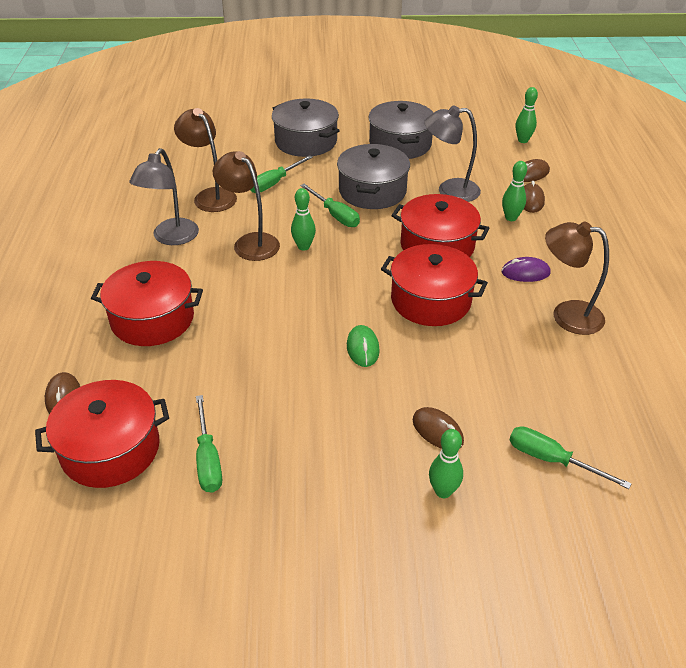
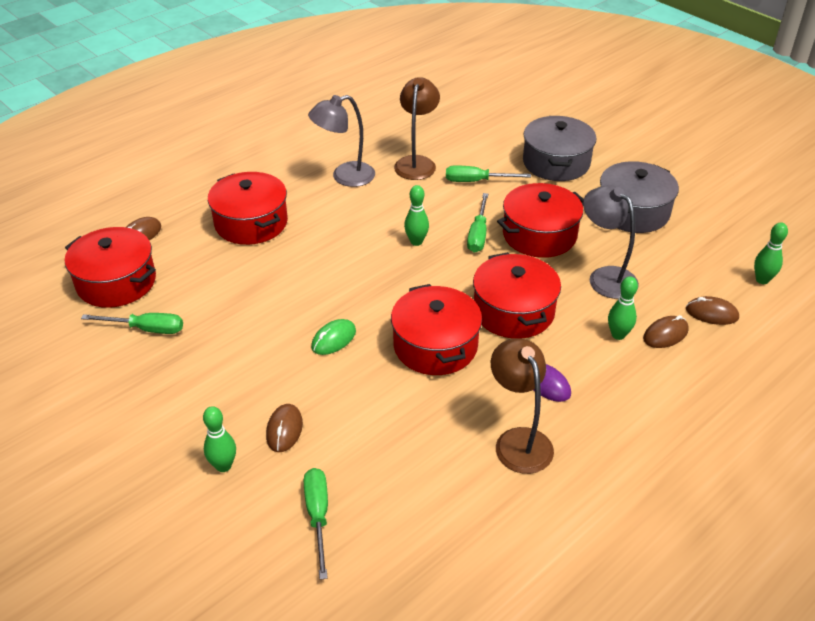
camera: 50 degrees right, 0 degrees up
(208, 459) = (146, 329): green screwdriver -> green screwdriver turned 120 degrees counterclockwise
(250, 242) = (387, 214): brown lamp -> none
(372, 191) = (539, 235): grey pot -> red pot

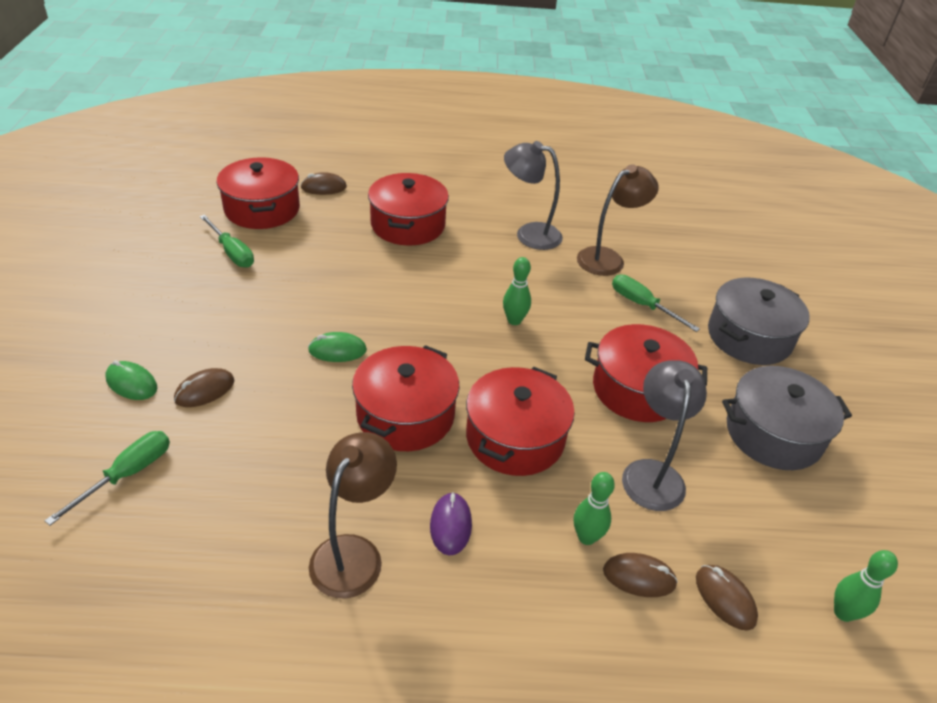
camera: 40 degrees right, 0 degrees up
(223, 466) = (132, 383): green bowling pin -> green mouse
(478, 234) = (578, 350): green screwdriver -> none

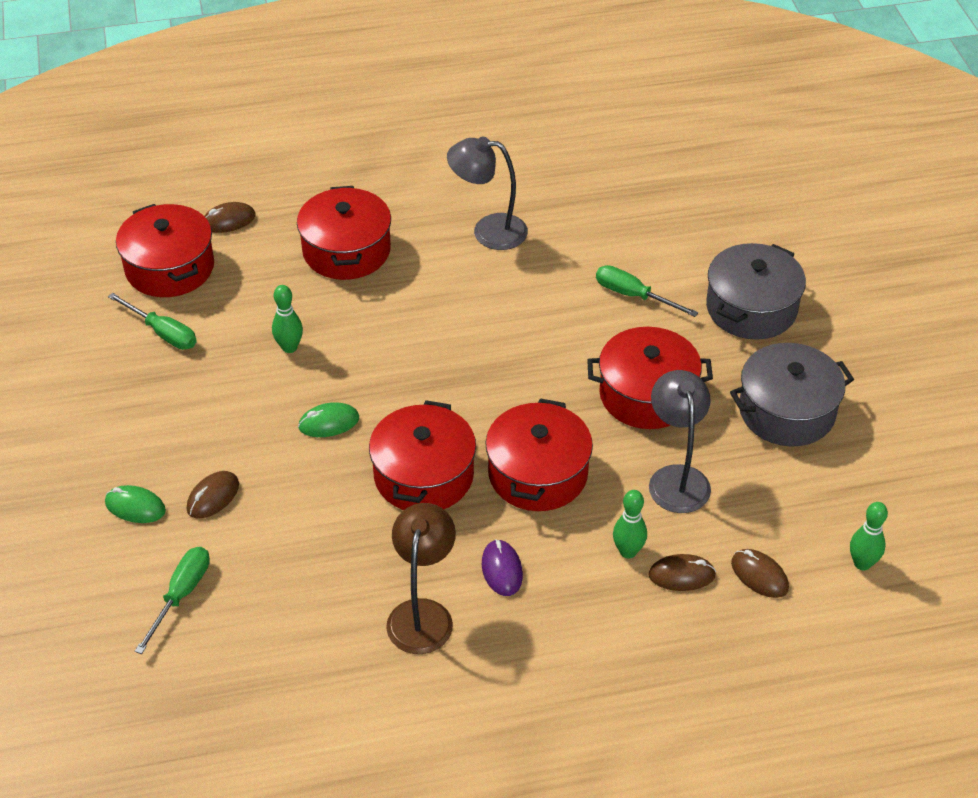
camera: 10 degrees left, 5 degrees up
(514, 320) = (502, 345): green bowling pin -> green bowling pin (289, 347)
(608, 258) = (584, 243): brown lamp -> none

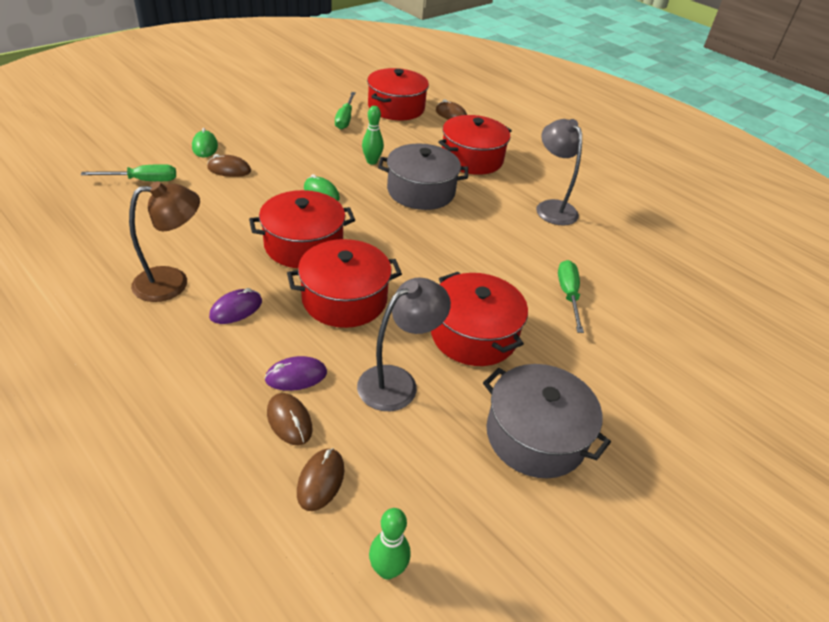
camera: 55 degrees right, 5 degrees down
(628, 551) = (296, 376): green bowling pin -> purple mouse
(751, 308) = (630, 371): grey pot -> grey pot (421, 191)

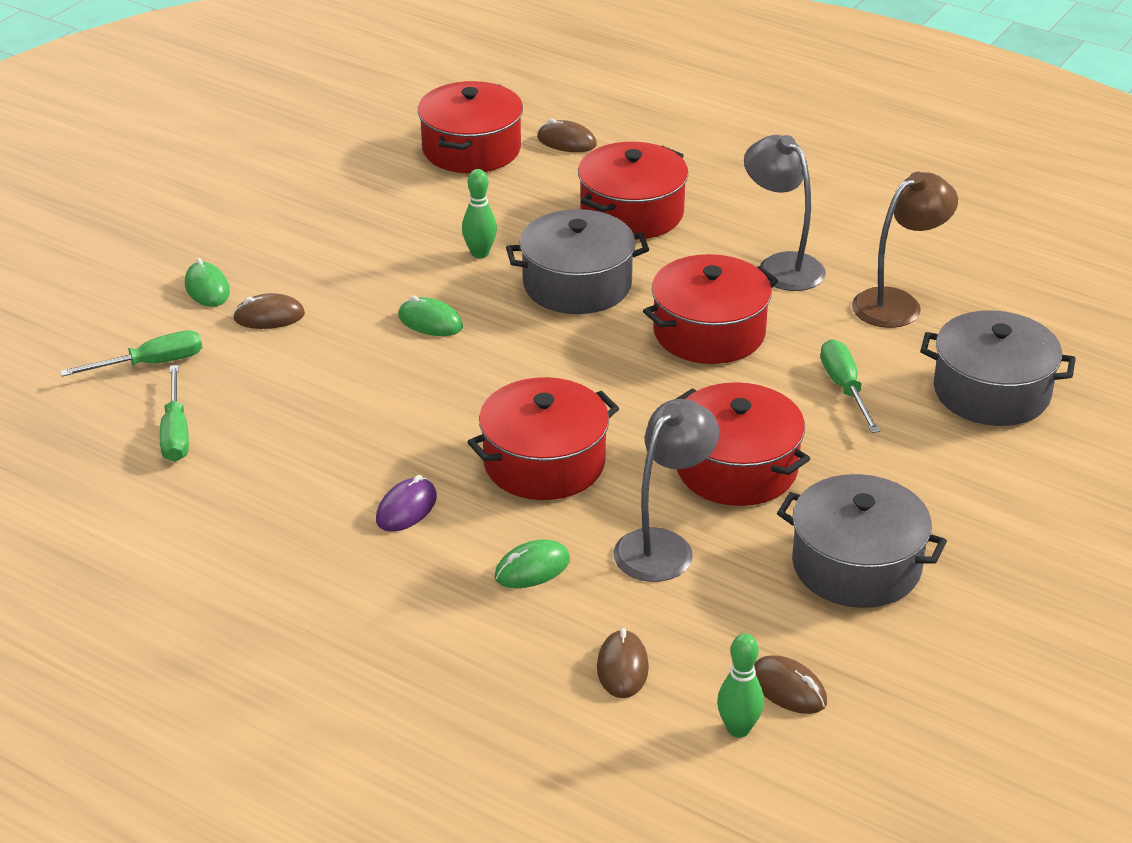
camera: 10 degrees left, 5 degrees down
(172, 282) = (298, 495): brown lamp -> brown lamp (897, 303)
(289, 421) = (551, 618): brown mouse -> brown mouse (788, 689)
(296, 376) = (532, 568): purple mouse -> green mouse
(303, 245) = (448, 404): red pot -> red pot (709, 332)
(345, 119) = (399, 189): green screwdriver -> green screwdriver (175, 432)
(671, 321) = (991, 392): none -> grey pot

